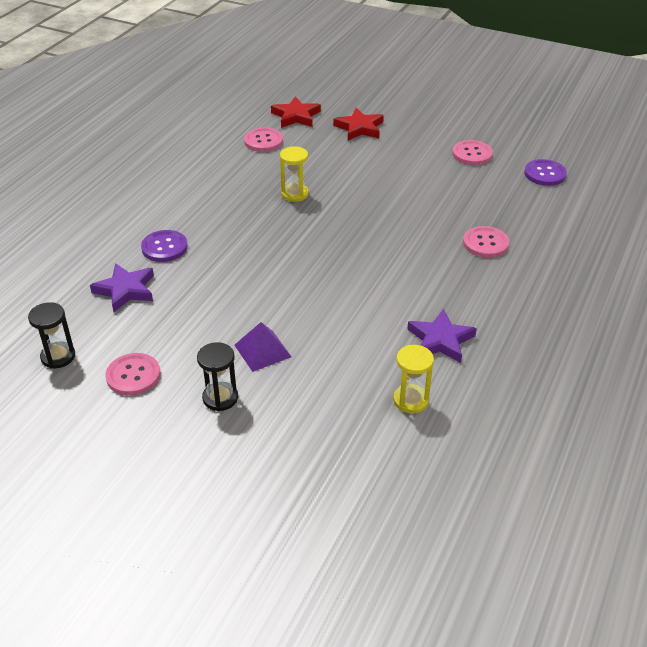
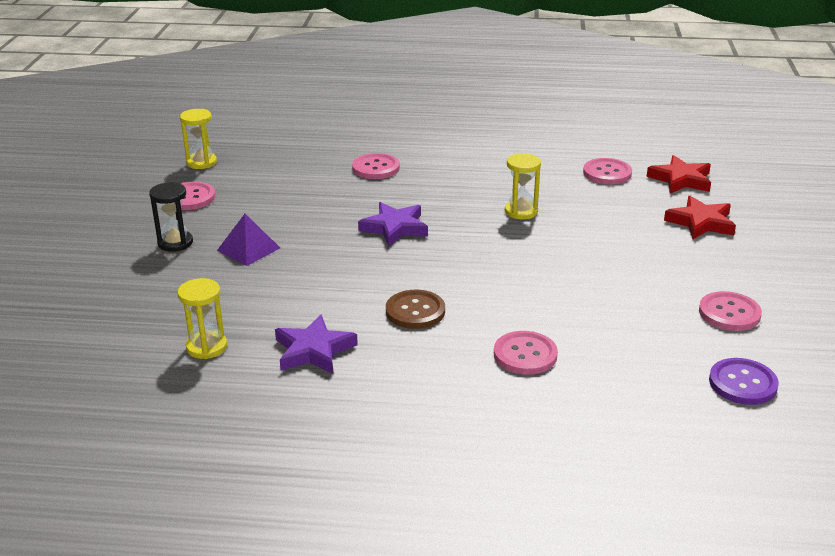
camera: 70 degrees right, 10 degrees down
(58, 356) = (201, 162): black hourglass -> yellow hourglass
(126, 290) = (302, 167): purple star -> purple star (395, 228)
(164, 247) = (376, 168): purple button -> pink button
(410, 278) = (415, 311): none -> brown button

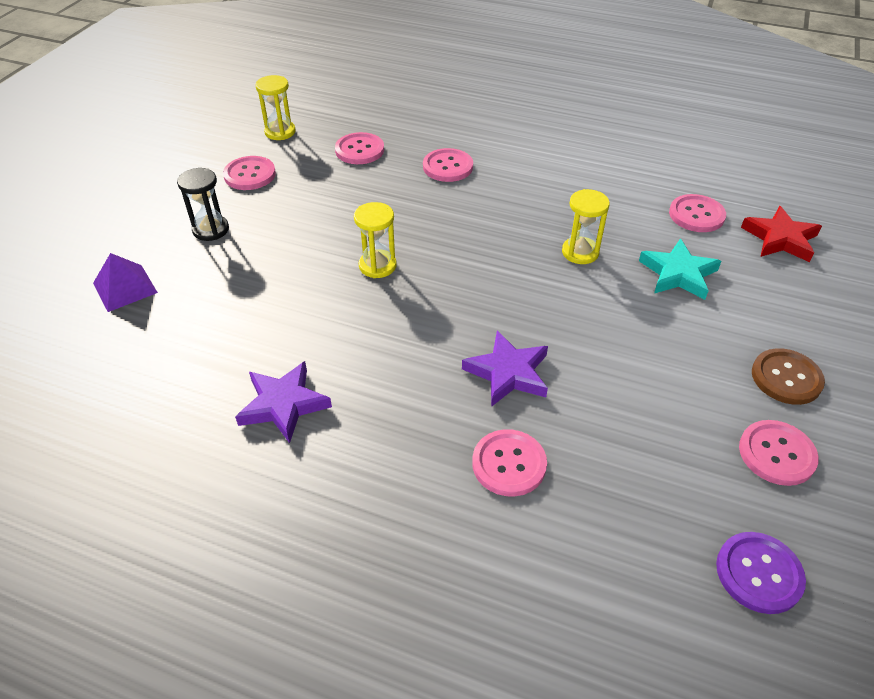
camera: 15 degrees right, 15 degrees up
(206, 347) = (179, 375): yellow hourglass -> yellow hourglass (377, 266)
(248, 249) = (277, 251): purple pyramid -> purple pyramid (125, 288)
(287, 166) = (359, 150): none -> pink button
(395, 228) = (436, 250): purple star -> purple star (508, 373)
(415, 311) = (412, 372): brown button -> brown button (786, 378)
(608, 214) = (678, 274): none -> turquoise star
(701, 222) = (784, 306): red star -> none

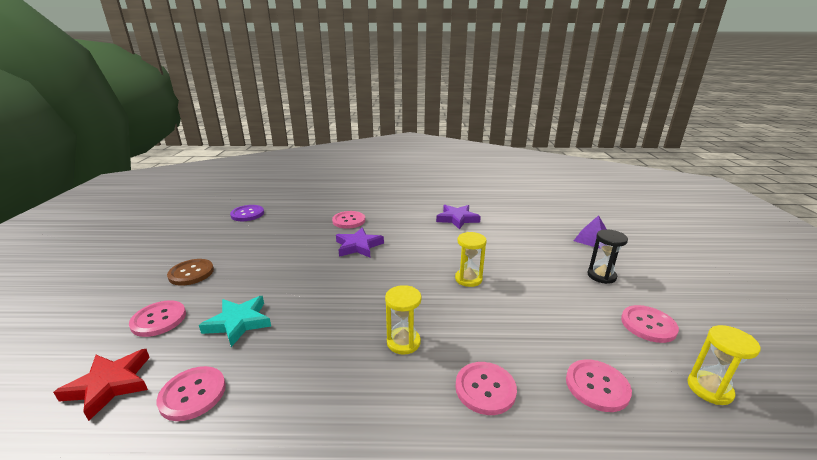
camera: 160 degrees right, 20 degrees down
(580, 252) = (322, 322): yellow hourglass -> yellow hourglass (403, 342)
(776, 454) = (219, 243): pink button -> pink button (159, 319)

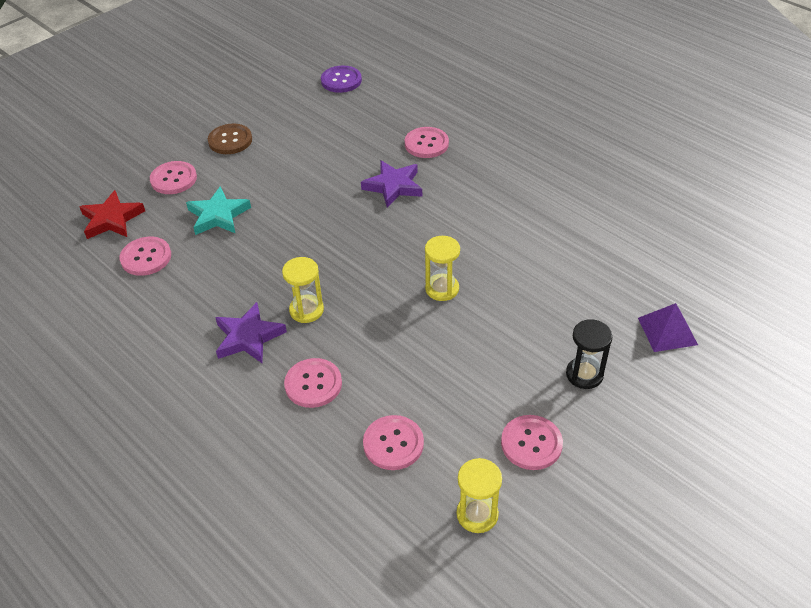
camera: 45 degrees right, 20 degrees up
(457, 219) = (549, 206): purple star -> purple star (248, 337)

